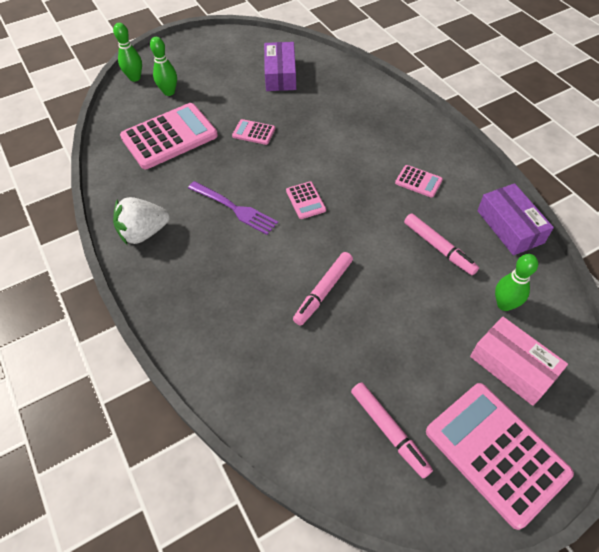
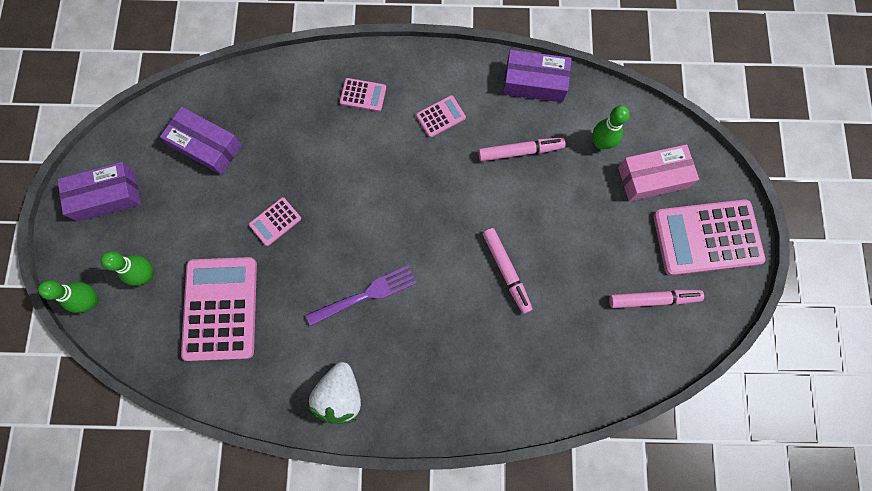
camera: 60 degrees left, 20 degrees up
(209, 51) = (106, 196): none -> purple box
(305, 200) = (398, 226): pink calculator -> pink calculator (363, 95)

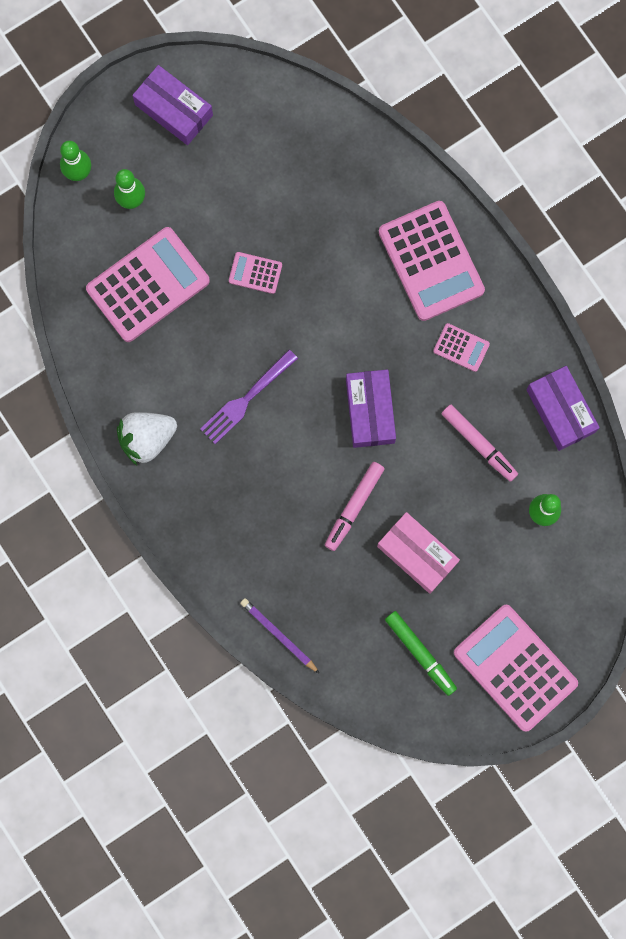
camera: 55 degrees right, 5 degrees up
(206, 146) = (280, 158): purple box -> purple box (370, 411)
(363, 95) = (431, 261): pink calculator -> pink calculator, size x2.19
(366, 295) = (246, 399): purple fork -> purple fork turned 105 degrees clockwise
(569, 400) = (278, 635): none -> purple pencil
(653, 177) = (541, 583): pink box -> pink box (417, 554)
(653, 299) = (420, 653): pink marker -> green marker

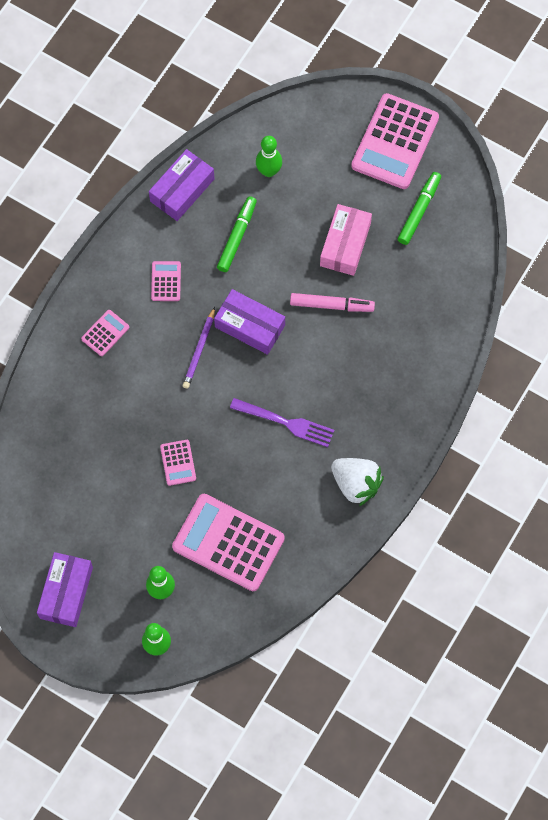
camera: 115 degrees left, 10 degrees down
(278, 635) = (458, 316): purple pencil -> purple pencil (199, 350)
(370, 411) = (250, 326): purple box -> purple box turned 60 degrees clockwise
(431, 261) = (105, 333): pink calculator -> pink calculator, size x0.46
(479, 444) = (237, 237): pink marker -> green marker

